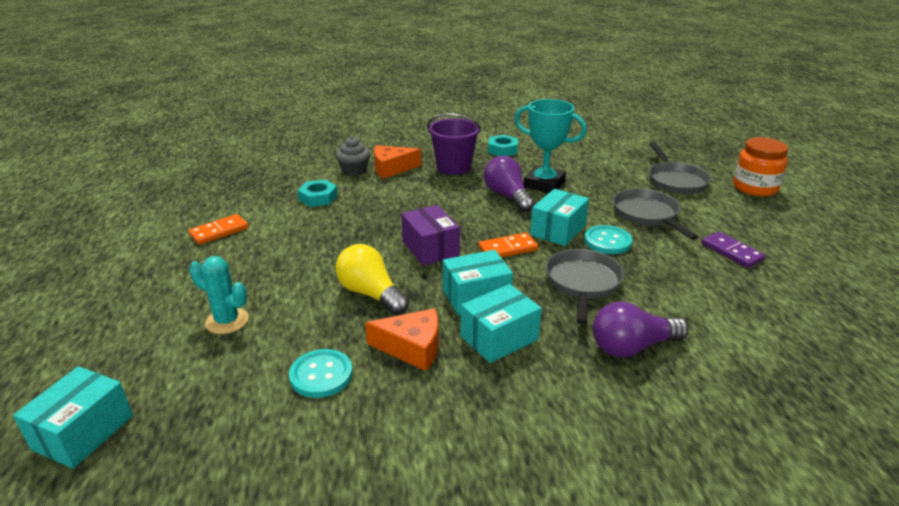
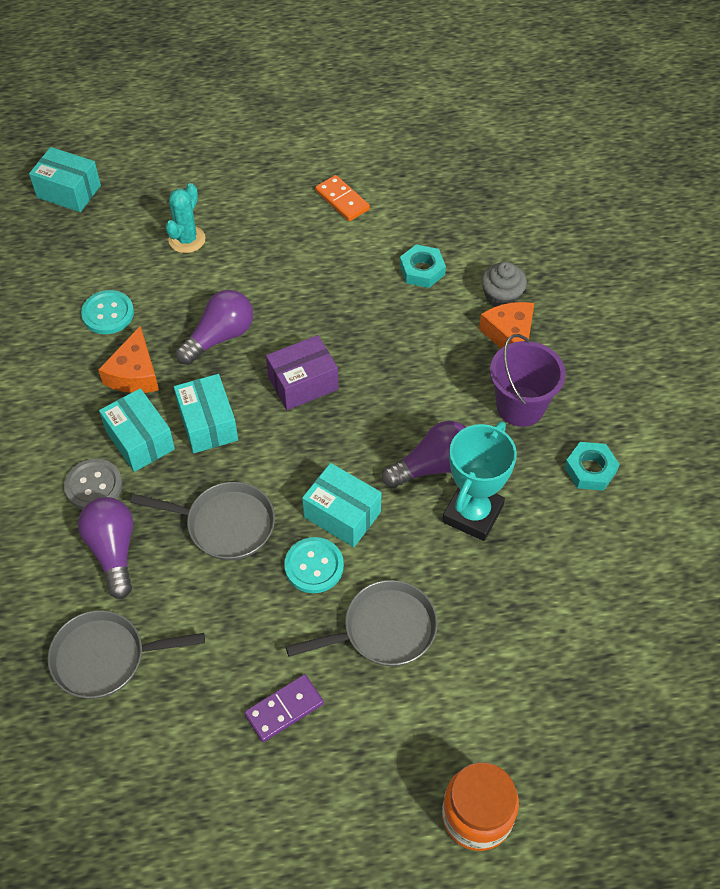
camera: 90 degrees right, 25 degrees up
(371, 294) = (219, 337): yellow light bulb -> purple light bulb
(508, 249) = (300, 458): orange domino -> none
(560, 367) = (94, 486): none -> grey button
(675, 181) = (495, 698): grey pan -> grey pan (105, 658)

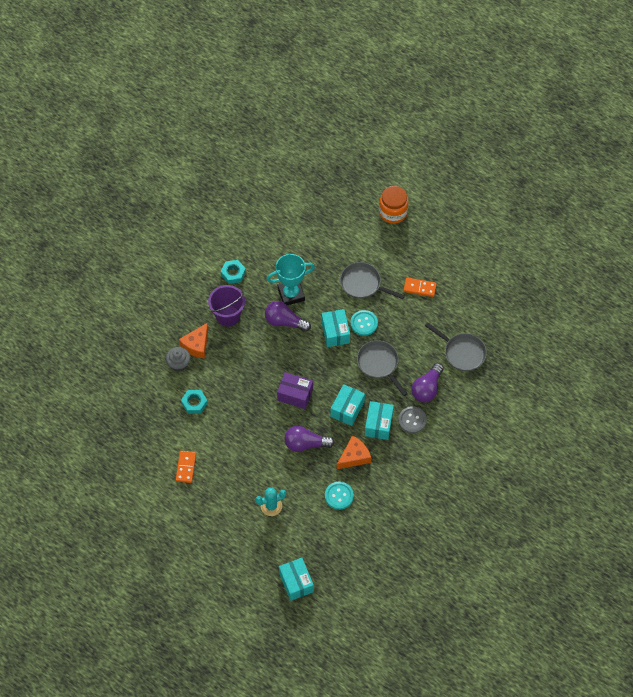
camera: 135 degrees left, 5 degrees up
(284, 709) = (419, 288): purple domino -> orange domino

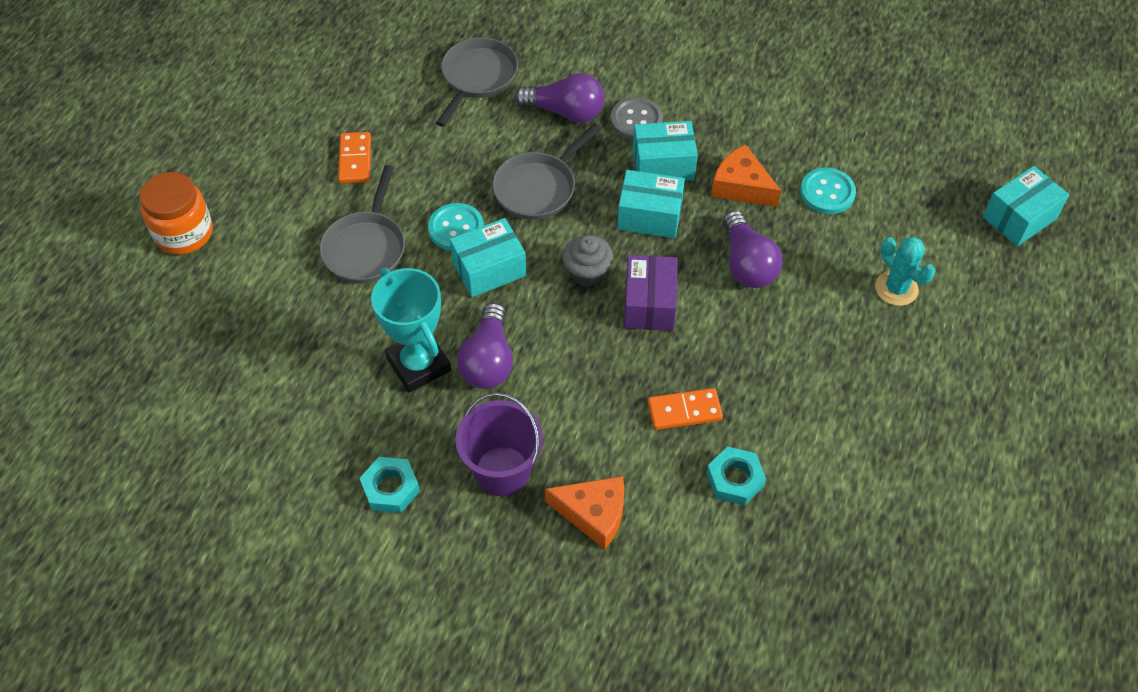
camera: 105 degrees left, 5 degrees down
(179, 364) = (652, 537): grey cupcake -> grey cupcake (587, 272)
(186, 467) = (885, 455): orange domino -> orange domino (684, 411)

